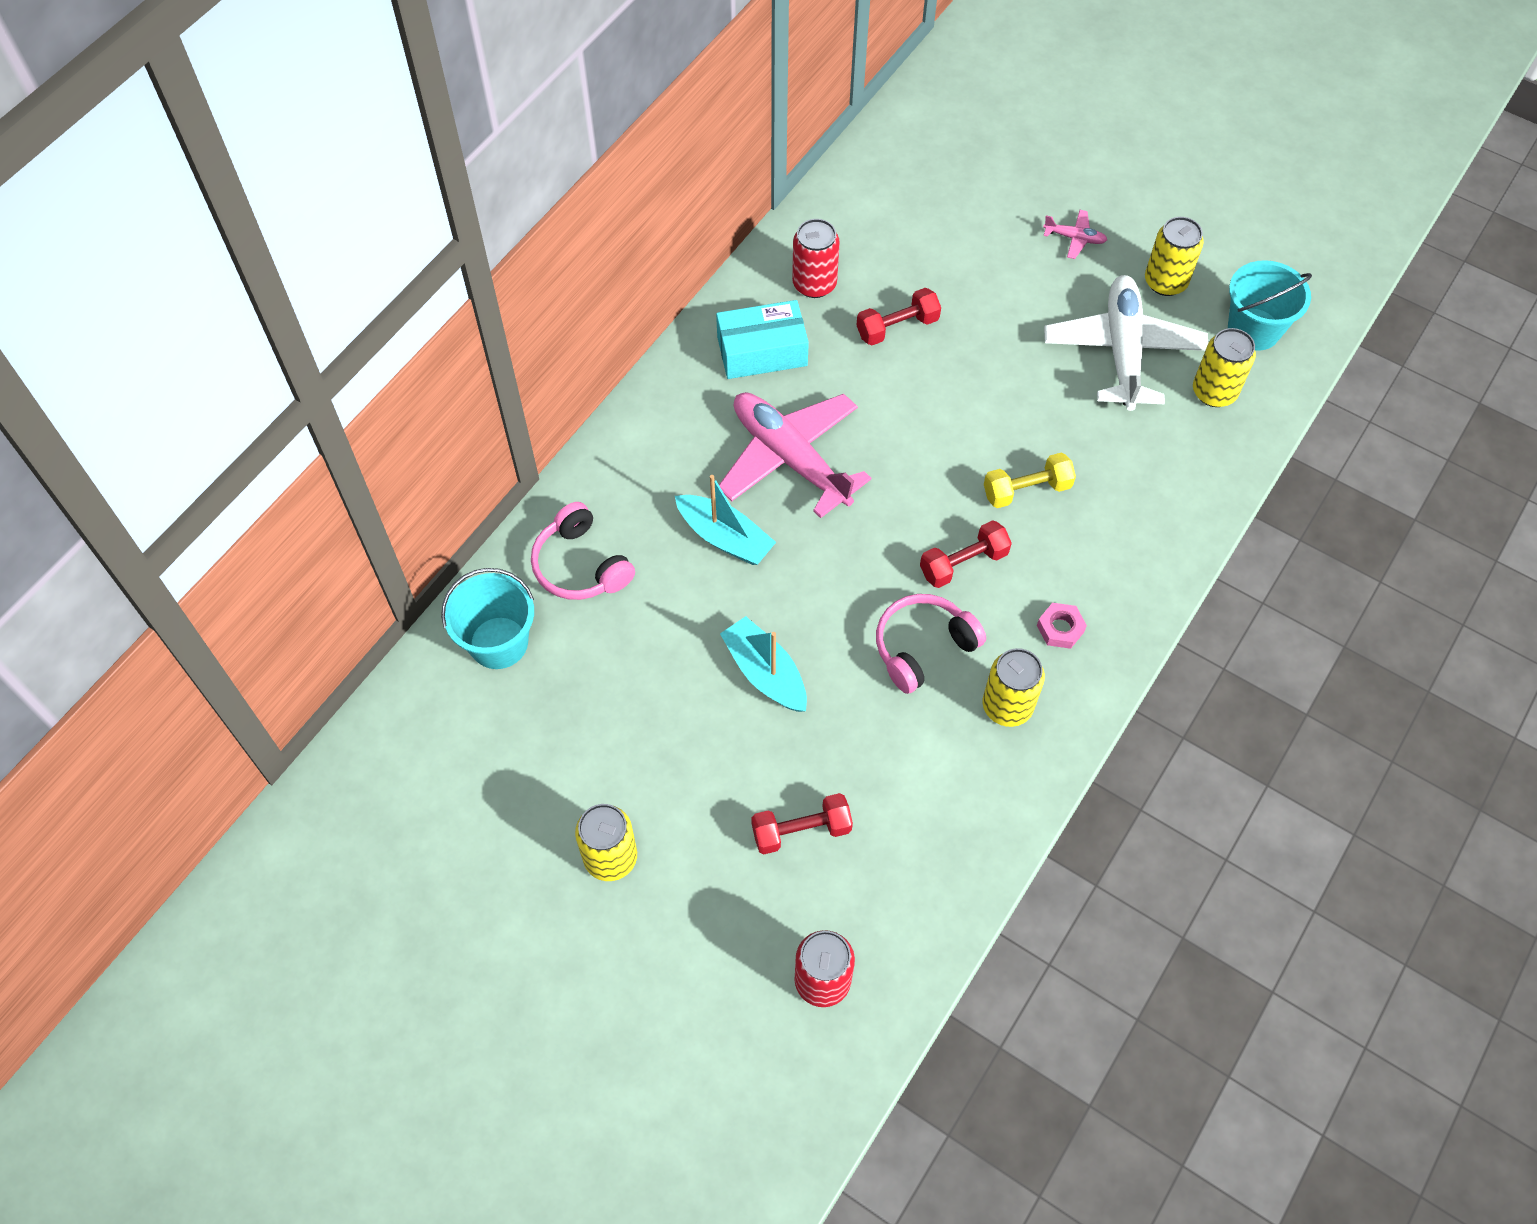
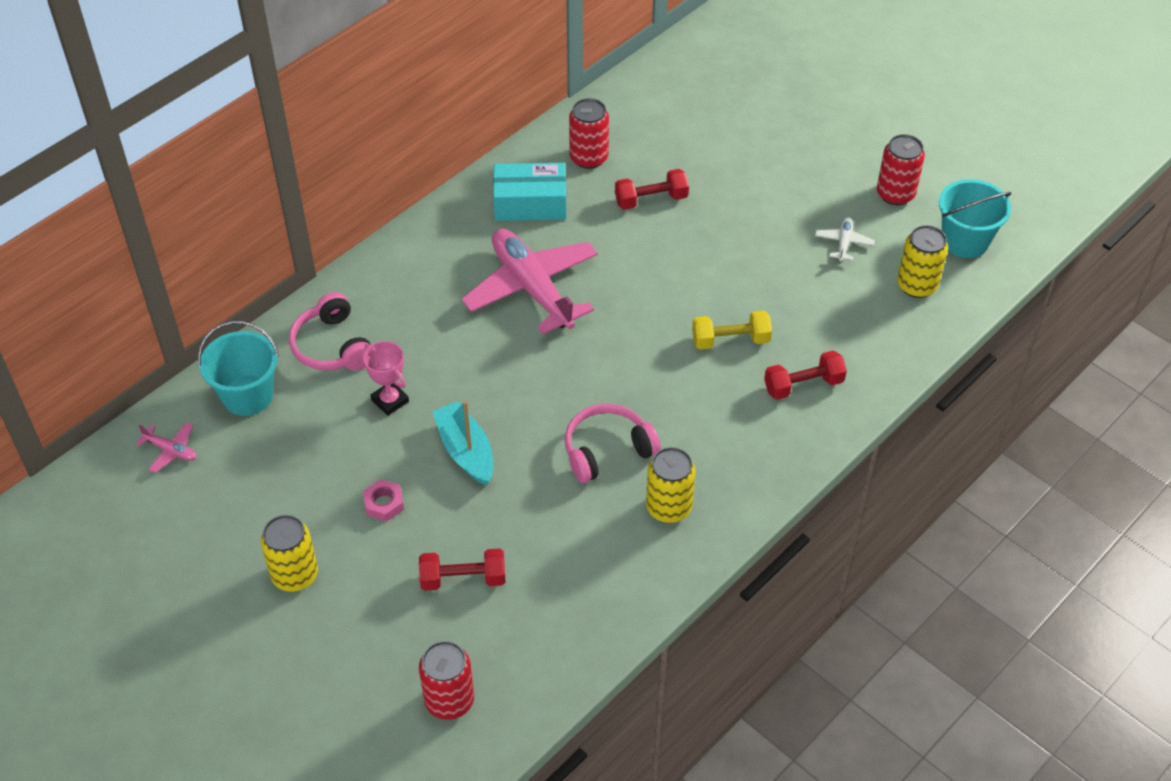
camera: 10 degrees right, 10 degrees down
(664, 624) = (390, 401): none -> pink trophy
(724, 537) = (459, 341): turquoise boat -> none
(963, 563) = (660, 390): red dumbbell -> red dumbbell (803, 385)
(1060, 628) = (731, 453): pink nut -> pink nut (384, 503)
(1074, 238) = (824, 150): pink plane -> pink plane (171, 450)
(1123, 351) = (843, 243): white plane -> white plane, size x0.41
(1165, 282) = (895, 194): yellow can -> red can

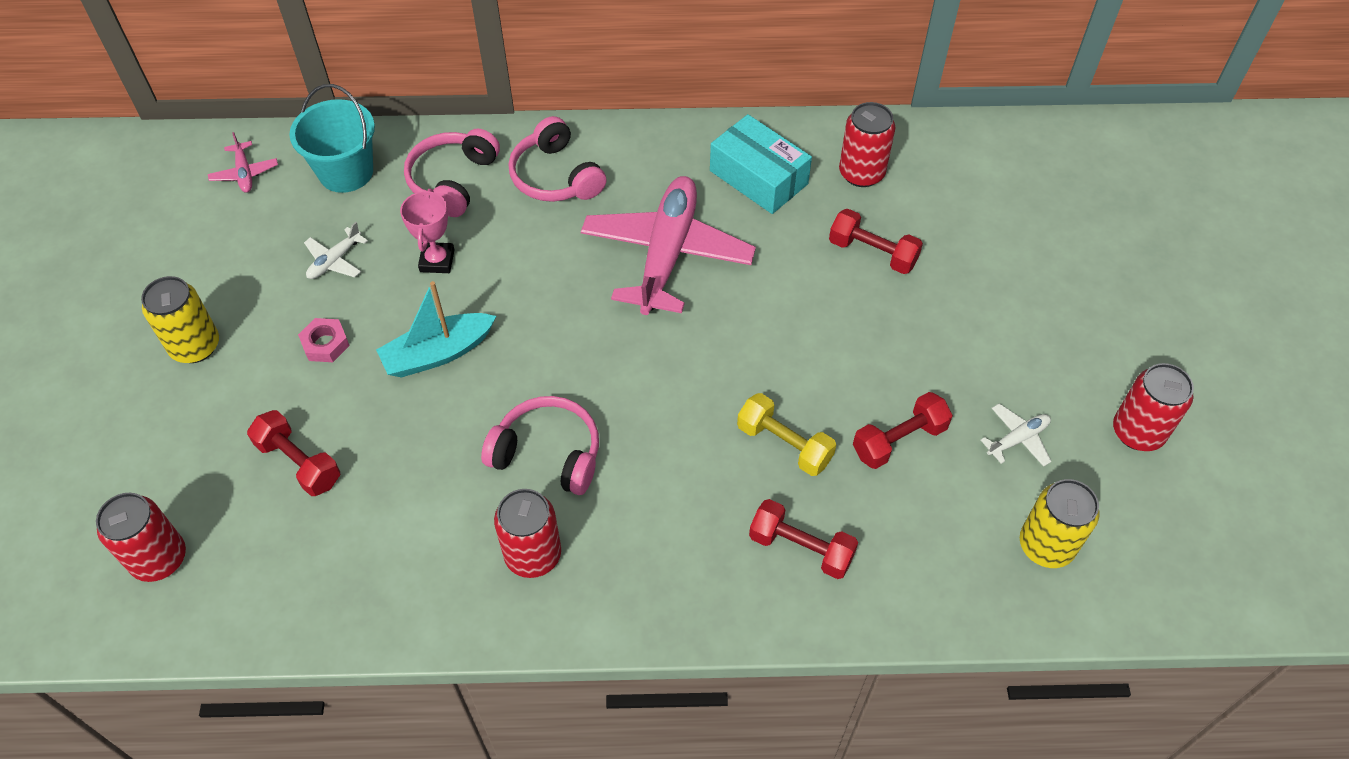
camera: 45 degrees right, 5 degrees up
(319, 453) = (335, 261): none -> white plane
(399, 294) = (555, 176): none -> pink headphones
(466, 451) = (438, 353): turquoise boat -> turquoise boat turned 135 degrees counterclockwise
(668, 507) = (533, 555): yellow can -> red can
(786, 290) = (899, 440): none -> red dumbbell
(965, 241) = (1160, 542): turquoise bucket -> none

